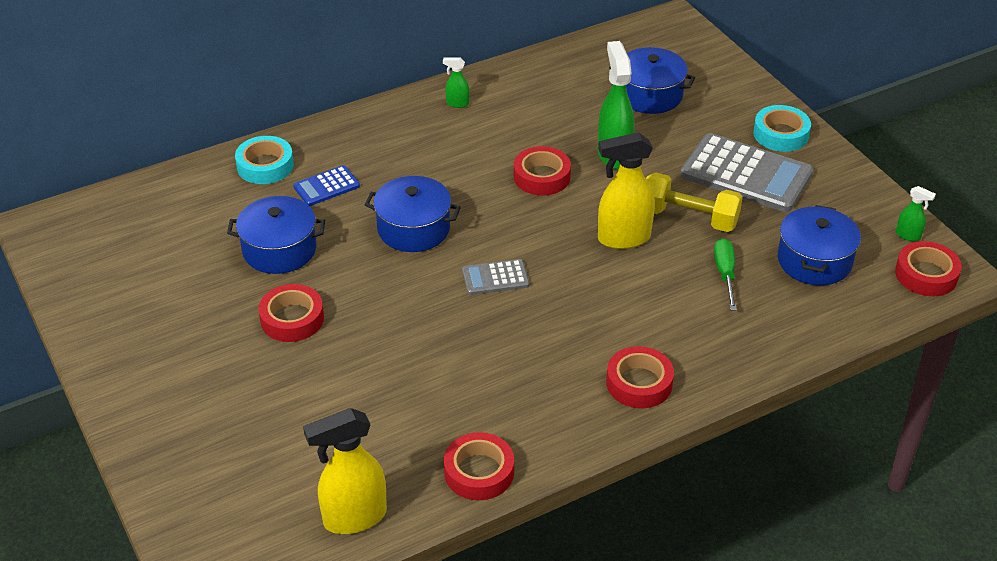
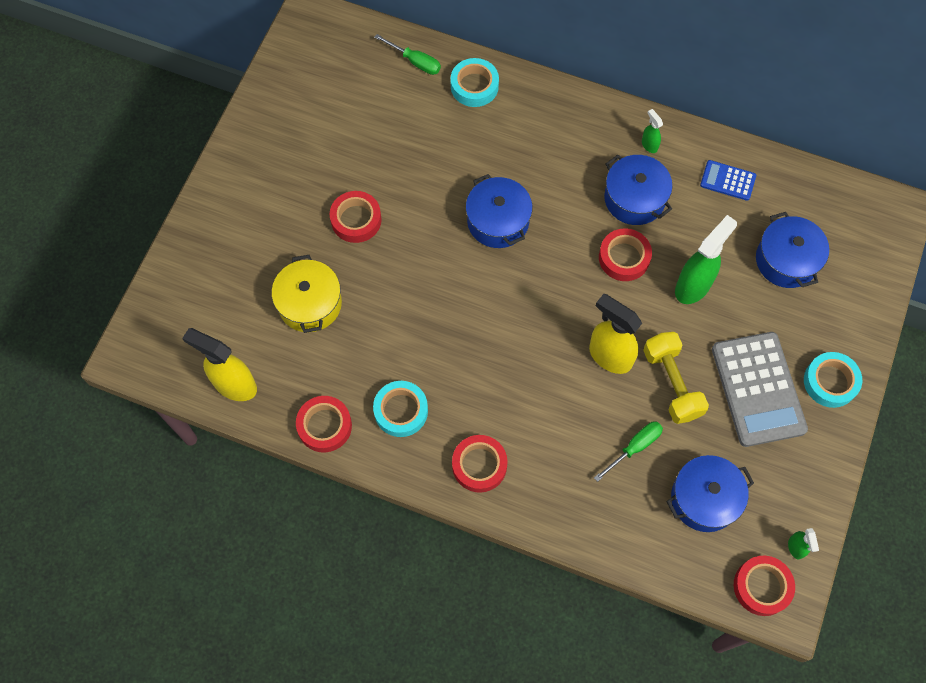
camera: 50 degrees right, 25 degrees up
(189, 186) = (415, 61): none -> green screwdriver
(279, 250) = (407, 161): blue pot -> blue pot (634, 198)
(326, 186) = (489, 137): blue calculator -> blue calculator (728, 180)
(336, 404) = (310, 303): none -> yellow pot
(495, 278) = (497, 306): grey calculator -> none
(525, 405) = (401, 411): none -> turquoise tape

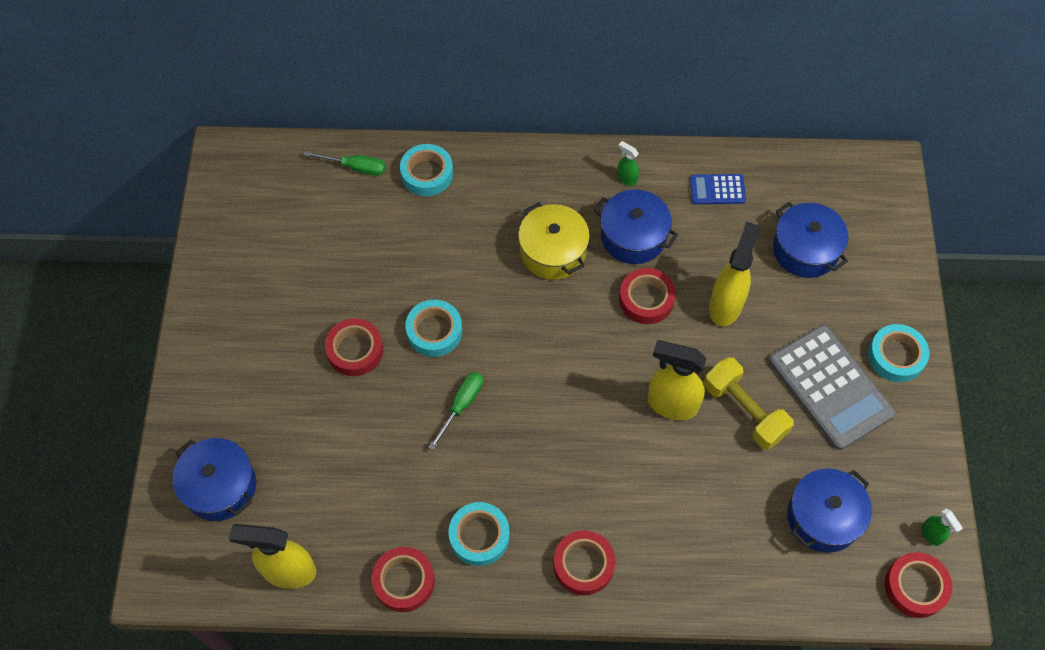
camera: 20 degrees left, 5 degrees down
(310, 303) = (338, 455): yellow pot -> yellow pot (553, 251)
(429, 225) = (434, 331): none -> turquoise tape
(498, 221) = (504, 304): blue pot -> blue pot (220, 486)
(634, 447) = (733, 489): green screwdriver -> green screwdriver (461, 405)
(693, 286) = (725, 305): green spray bottle -> yellow spray bottle

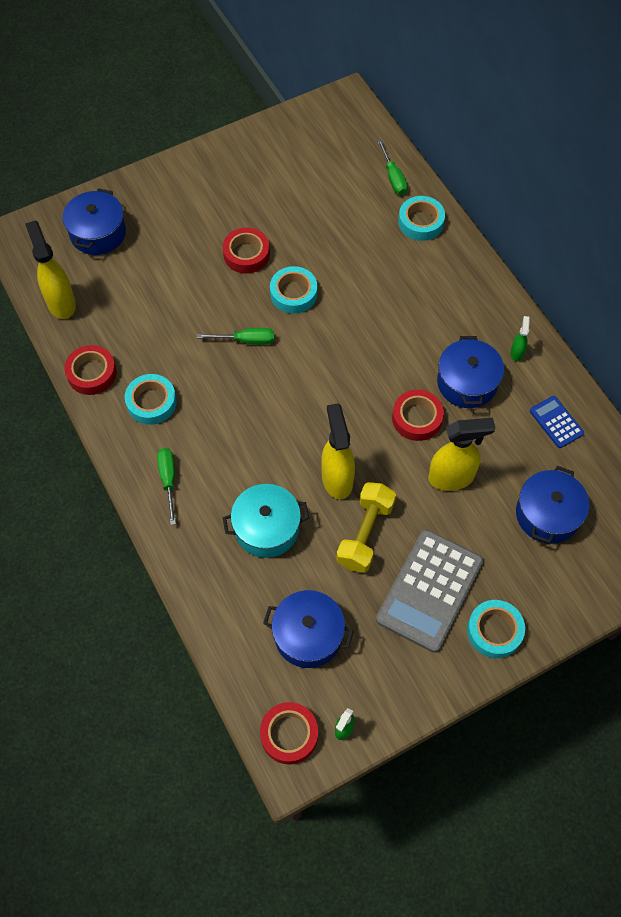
camera: 60 degrees right, 0 degrees up
(553, 251) = (413, 335): yellow pot -> none
(583, 565) = (168, 480): red tape -> green screwdriver
(690, 496) = (266, 528): none -> turquoise pot

